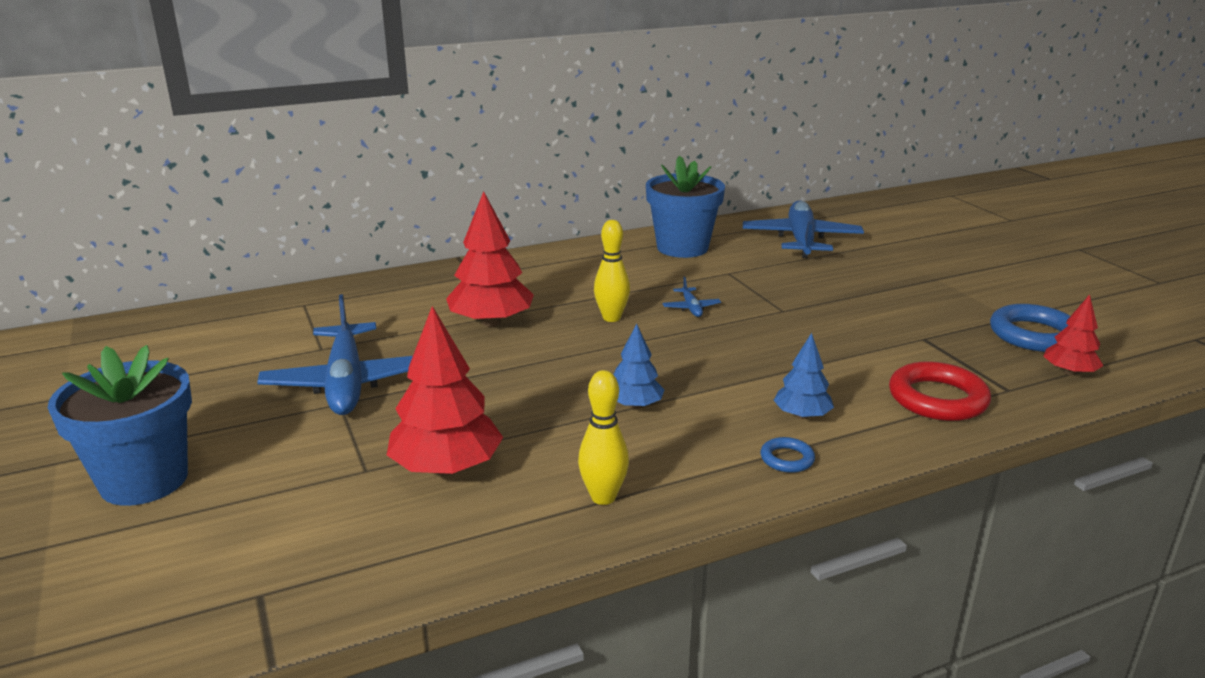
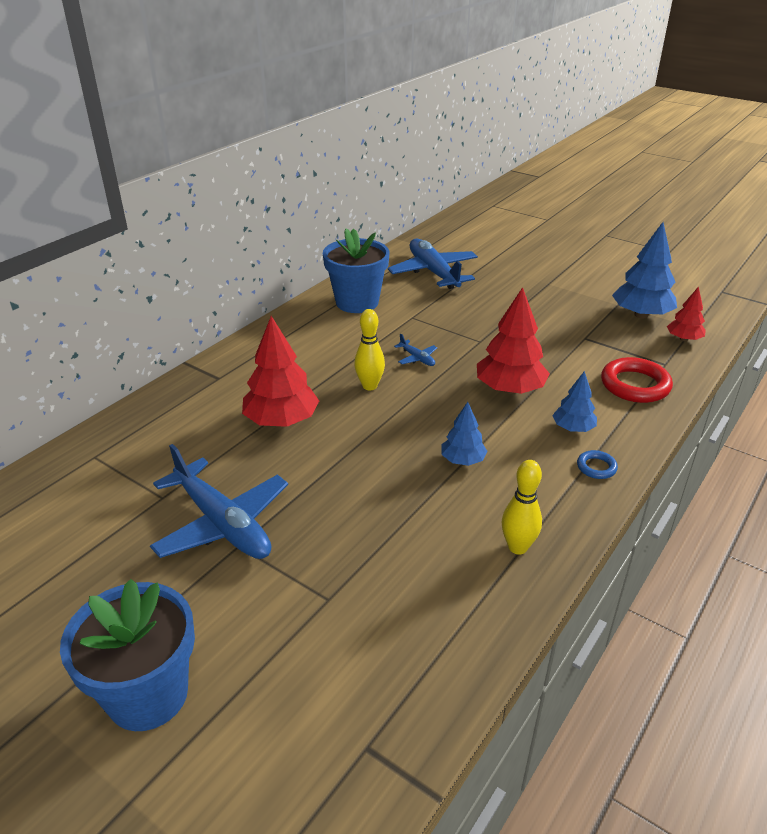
camera: 30 degrees left, 10 degrees up
(447, 468) = (387, 570): red tree -> red tree (510, 389)
(1033, 335) = (641, 315): blue ring -> blue tree

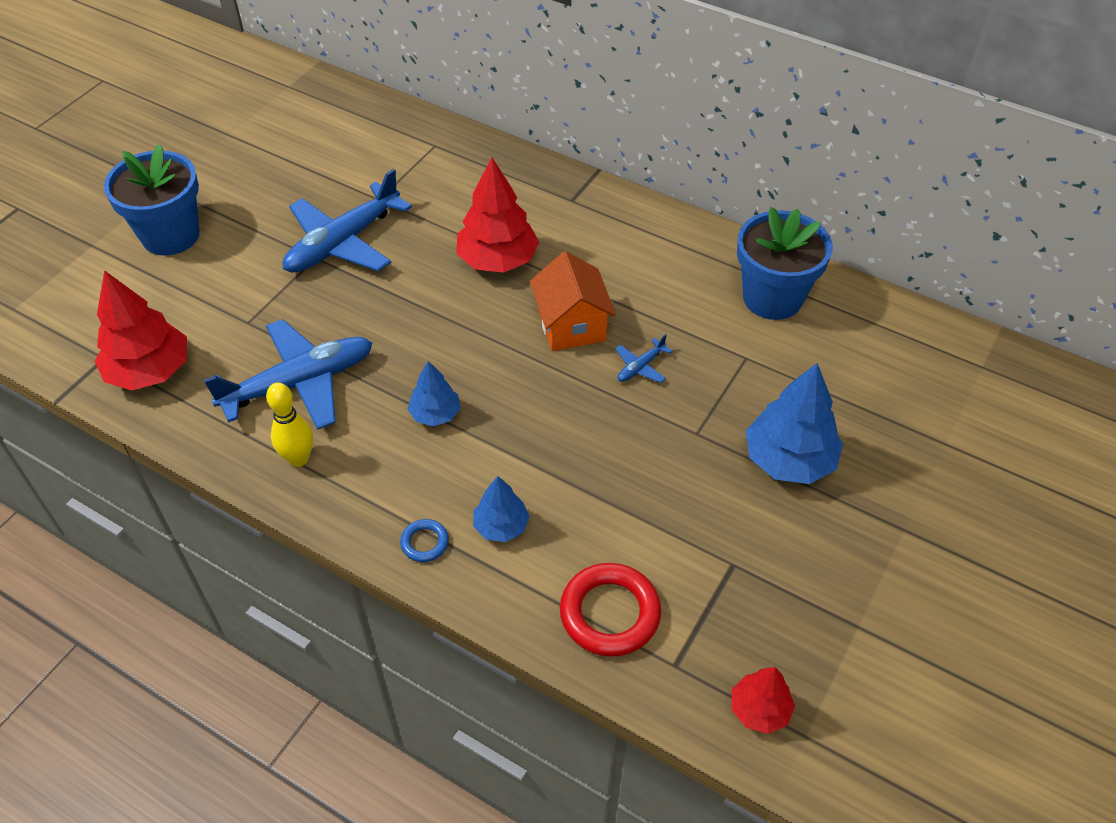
camera: 85 degrees right, 15 degrees up
(369, 386) = (571, 325): yellow bowling pin -> orange house
(433, 272) = (892, 378): blue plane -> blue plane (299, 383)
(510, 389) = (581, 463): red tree -> red tree (150, 371)
(641, 315) = (828, 657): blue tree -> blue tree (789, 460)

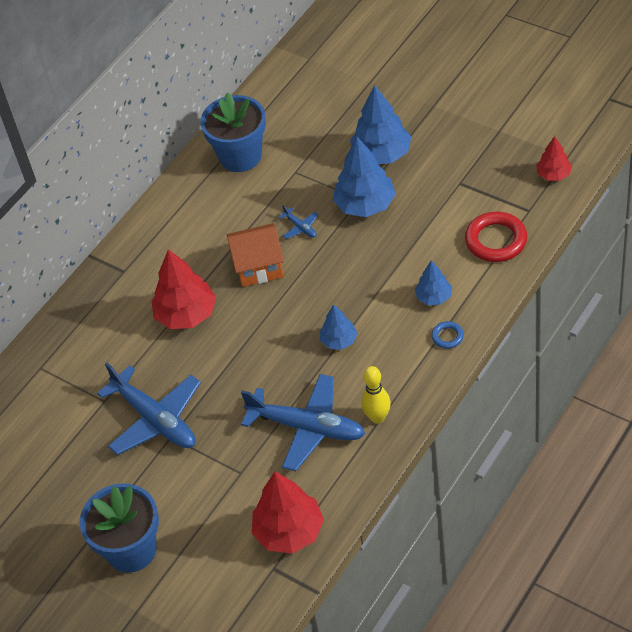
camera: 80 degrees left, 0 degrees up
(299, 383) = (307, 428): blue plane -> blue plane turned 135 degrees clockwise
(684, 440) = (365, 205): none -> blue tree

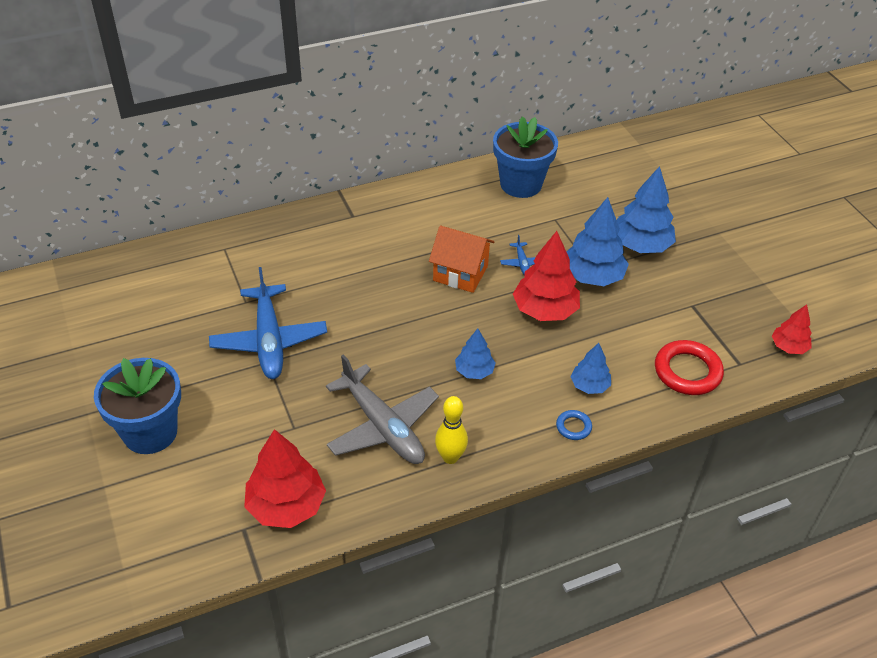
camera: 25 degrees right, 5 degrees down
(186, 314) = (369, 276): red tree -> red tree (545, 310)
(307, 428) = (382, 426): blue plane -> grey plane

